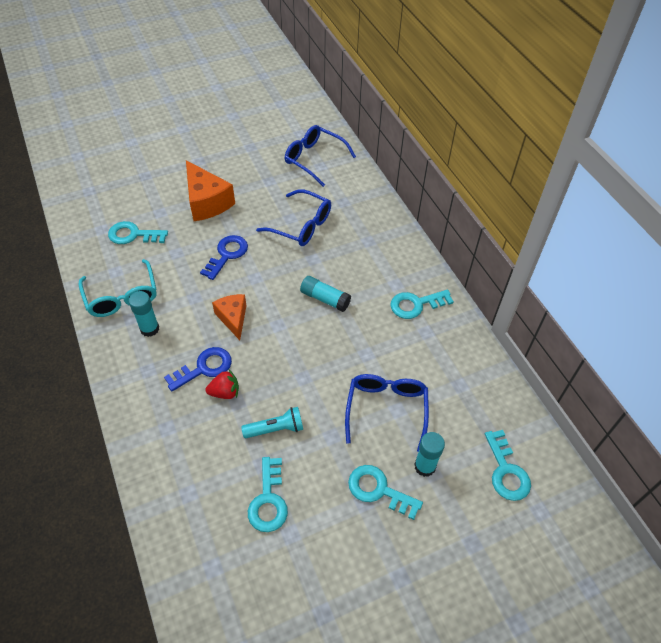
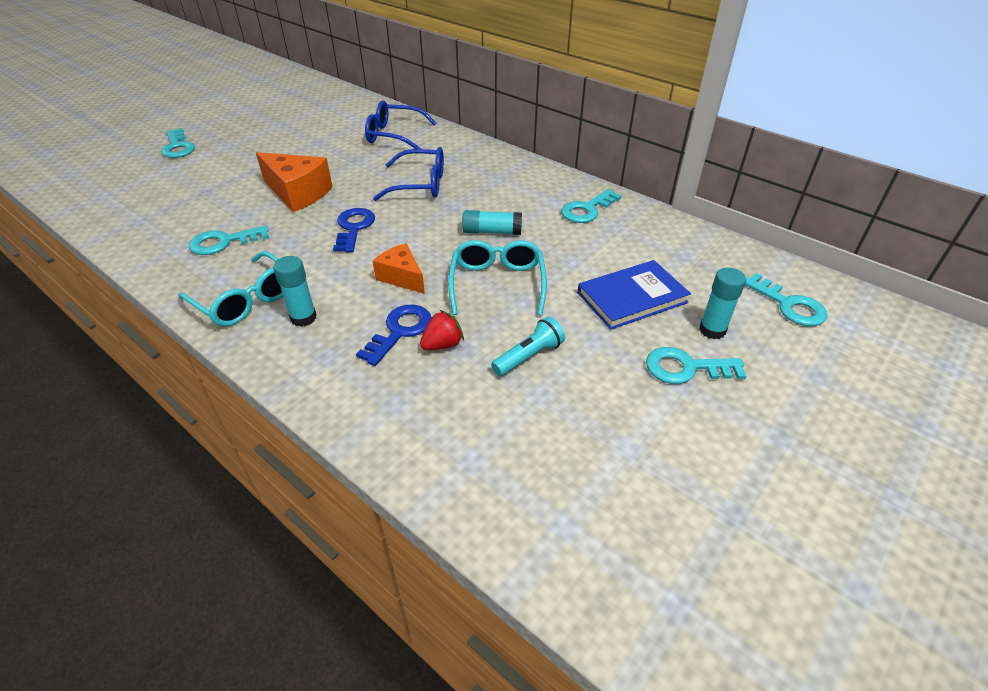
camera: 25 degrees left, 10 degrees down
(268, 500) = (576, 427): turquoise key -> turquoise key (178, 147)
(296, 353) = (497, 283): none -> turquoise glasses
(386, 409) = (632, 298): blue glasses -> blue book

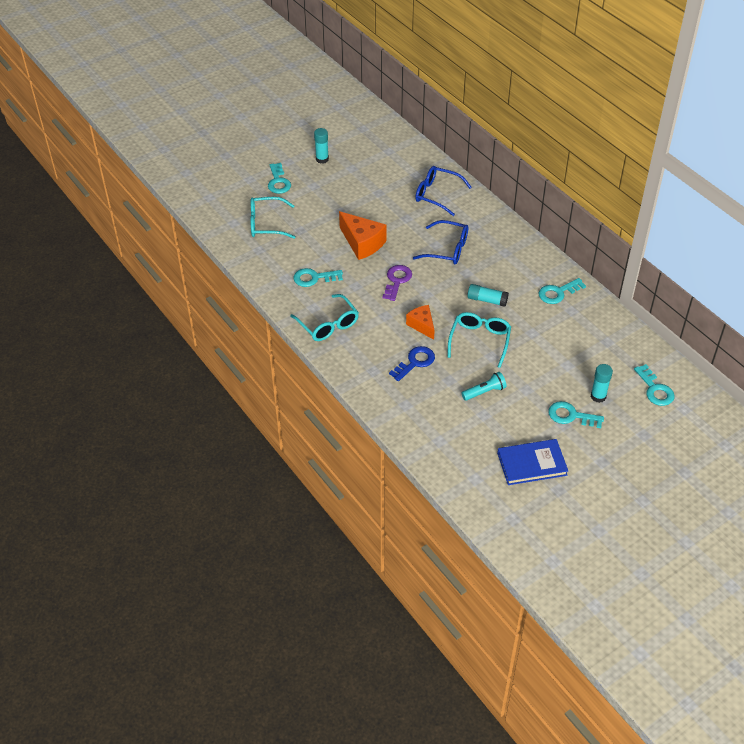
camera: 15 degrees right, 5 degrees up
(154, 191) = (266, 224): none -> turquoise glasses
(303, 318) = (361, 343): turquoise glue stick -> turquoise glue stick (322, 159)
(354, 228) = (397, 280): blue key -> purple key
(442, 344) = (437, 375): red strawberry -> none
(632, 298) = (559, 366): blue book -> blue book (532, 464)

